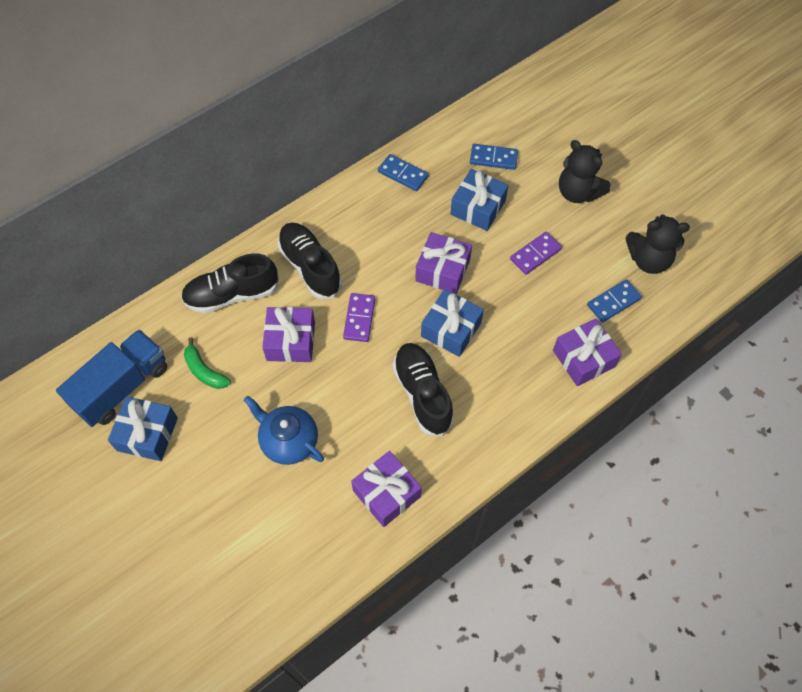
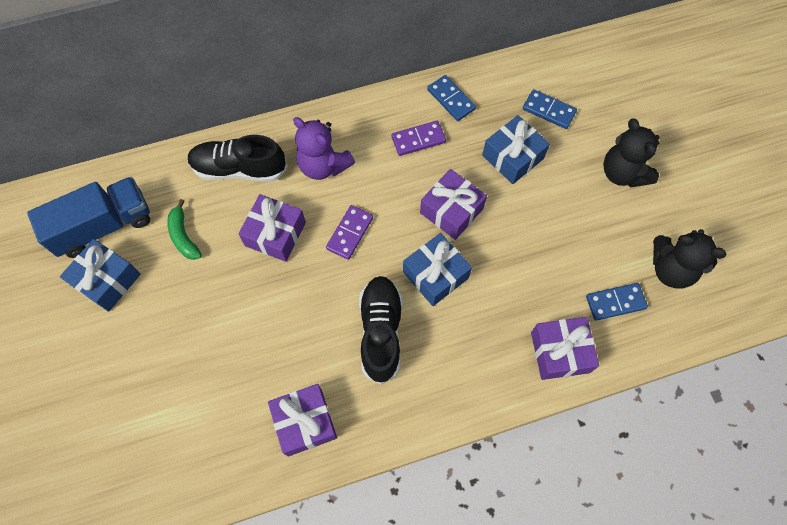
camera: 20 degrees right, 5 degrees up
(288, 441) = (233, 334): blue teapot -> none
(310, 267) = (323, 165): black shoe -> purple teddy bear
(535, 254) = (552, 224): purple domino -> purple domino (418, 139)

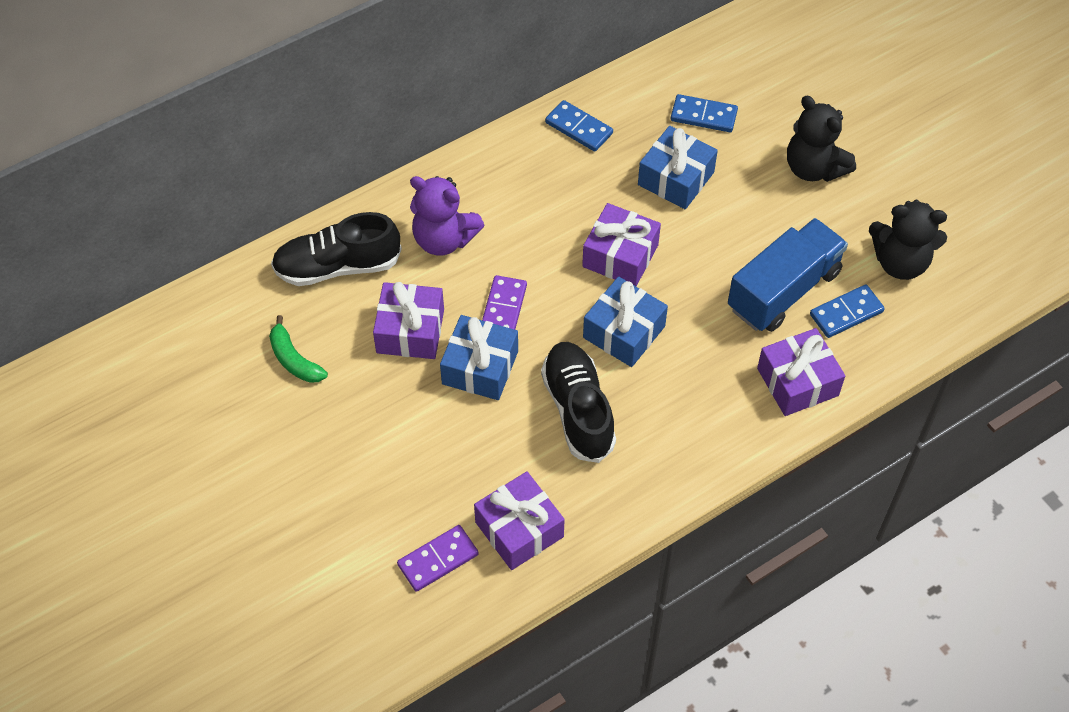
camera: 15 degrees left, 10 degrees down
(103, 226) = (186, 371): blue truck -> blue truck (783, 290)
(107, 280) = (214, 432): blue gift -> blue gift (480, 367)
(418, 139) = (553, 183): purple domino -> purple domino (438, 559)

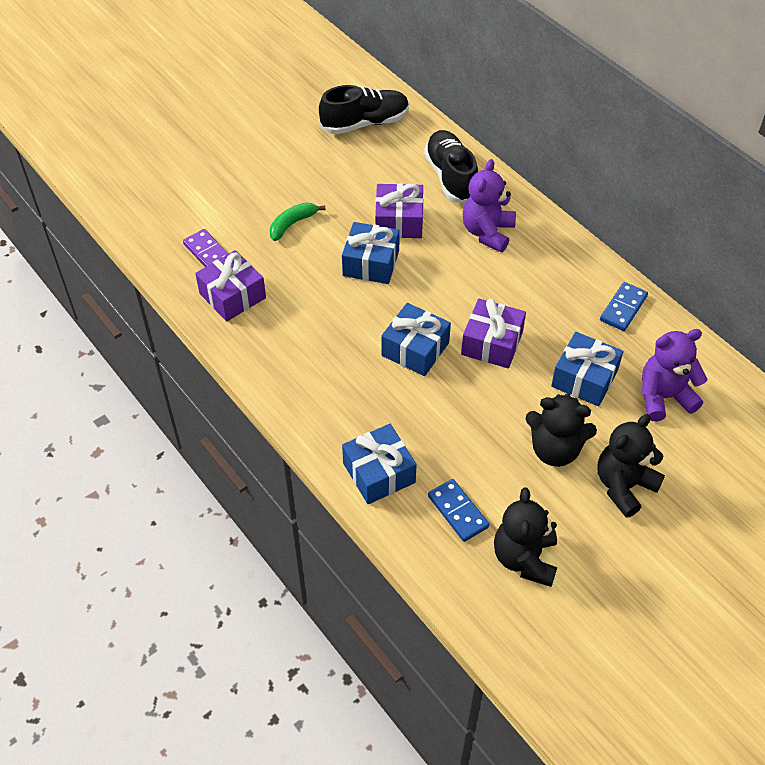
camera: 85 degrees right, 5 degrees down
(294, 359) = (366, 164): green banana -> green banana (292, 224)
(503, 309) = (426, 273): purple domino -> none
(578, 410) = (338, 324): black shoe -> black shoe (365, 123)
(703, 115) = (664, 397): blue domino -> purple teddy bear
(769, 218) = (555, 450): none -> black teddy bear
(783, 290) = (475, 462): blue truck -> none
(797, 382) = (379, 473): purple gift -> blue gift

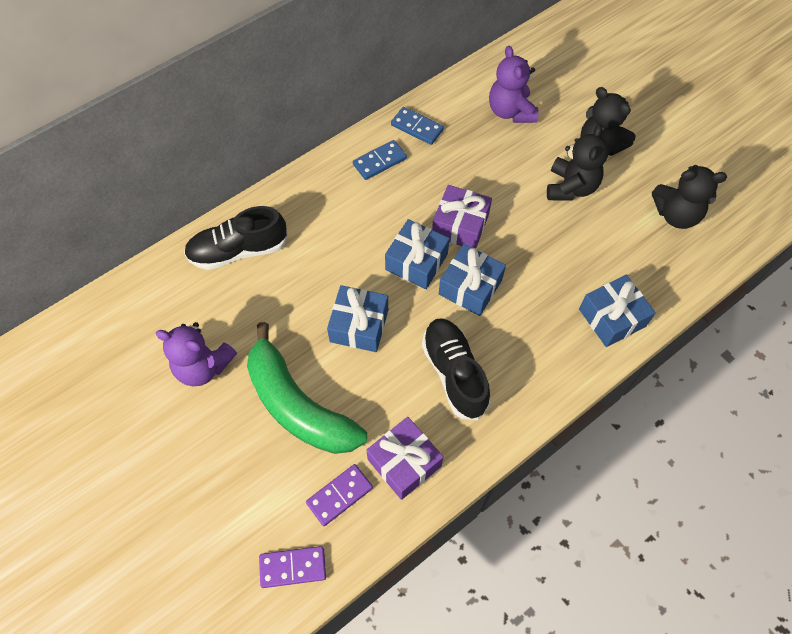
camera: 90 degrees left, 10 degrees up
(153, 227) = (293, 567): none -> purple domino
(292, 224) = (298, 405): green banana -> green banana, size x2.21
(365, 123) = (140, 333): black shoe -> black shoe (454, 373)
(399, 221) = (300, 299): purple gift -> none
(458, 511) = (641, 258): blue domino -> blue domino (379, 161)
(487, 232) = (321, 222): purple teddy bear -> purple teddy bear (203, 366)
(584, 378) = (495, 161): blue gift -> blue gift (416, 262)

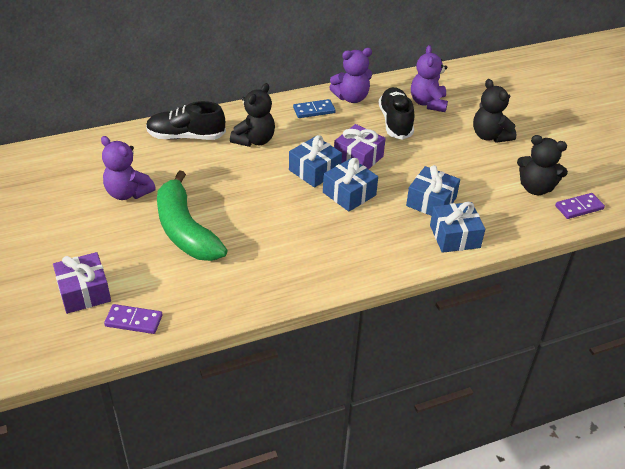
camera: 15 degrees right, 20 degrees down
(339, 495) = (190, 288): purple domino -> purple domino (579, 207)
(359, 325) = (253, 196): blue gift -> blue gift (431, 202)
(404, 462) = (248, 282): purple gift -> purple gift (84, 292)
(417, 127) = (351, 98): blue domino -> purple teddy bear
(454, 373) = (312, 240): black shoe -> black shoe (395, 122)
(571, 187) = (456, 154): black teddy bear -> black teddy bear (254, 140)

